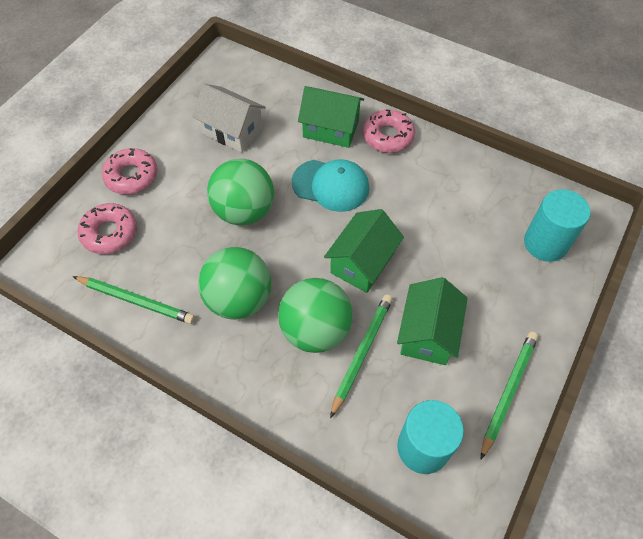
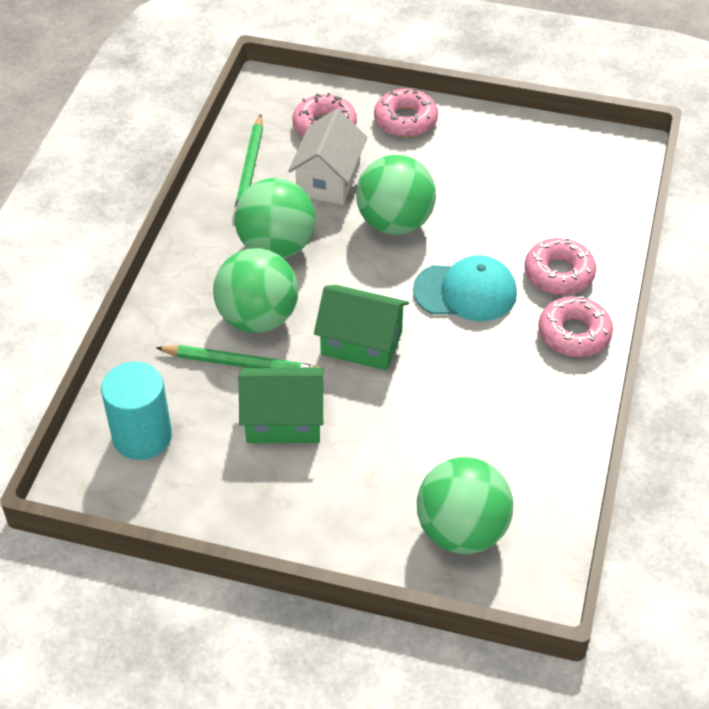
camera: 75 degrees right, 10 degrees down
(232, 131) = (510, 184): white house -> white house (328, 179)
(331, 129) = (559, 274): green house -> pink donut
(331, 185) = (465, 292): turquoise cap -> turquoise cap turned 90 degrees counterclockwise
(508, 392) = (228, 509): green pencil -> none
(545, 243) = (461, 531): turquoise cylinder -> green ball

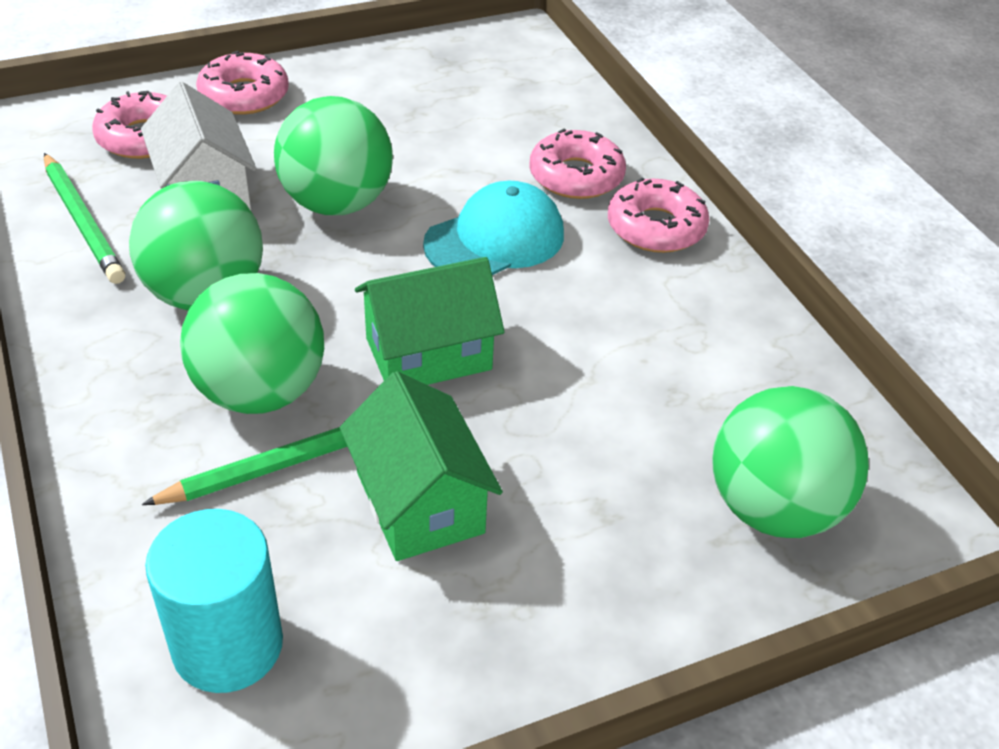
camera: 40 degrees left, 5 degrees down
(283, 420) = (419, 502): green house -> green house turned 75 degrees counterclockwise

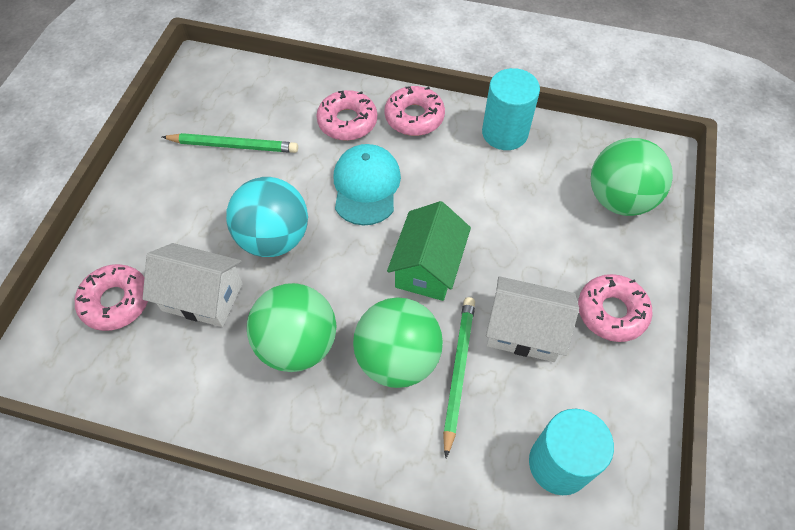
camera: 50 degrees left, 15 degrees up
(83, 222) = (172, 377): green pencil -> green pencil (233, 146)
(244, 95) = (125, 226): pink donut -> pink donut (611, 312)
(337, 204) = (274, 238): green ball -> turquoise ball
(419, 502) = (524, 331): green house -> white house
(739, 324) = (504, 133): none -> turquoise cylinder

